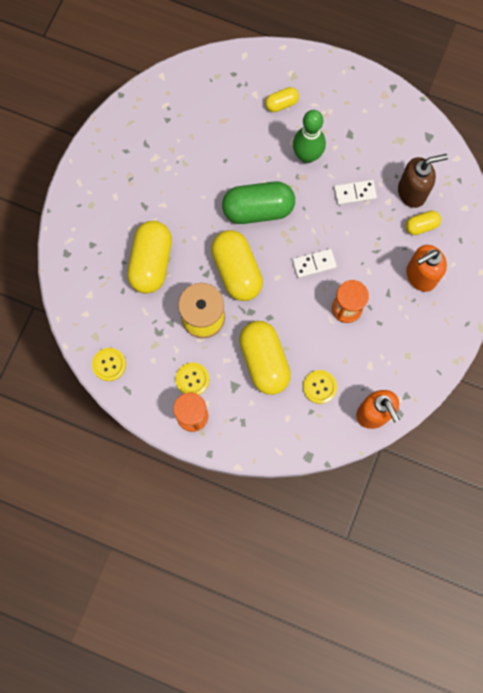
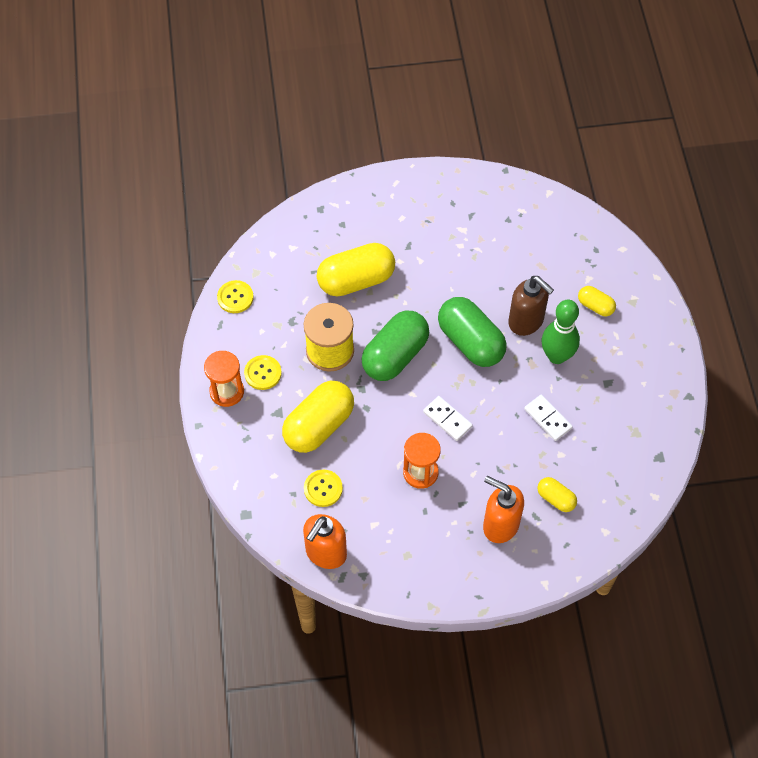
camera: 60 degrees right, 15 degrees down
(237, 271) = (395, 355): yellow capsule -> green capsule
(412, 192) = (586, 472): brown soap dispenser -> brown soap dispenser (526, 321)

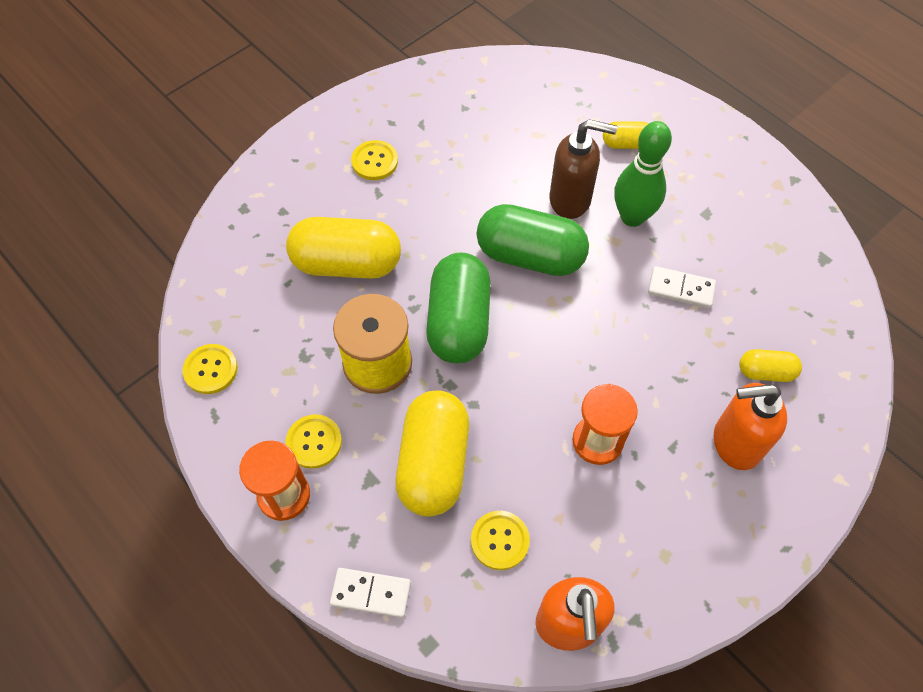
camera: 35 degrees left, 0 degrees up
(356, 280) = (347, 264): yellow capsule -> yellow capsule turned 60 degrees clockwise
(422, 224) = (374, 161): none -> yellow button
(447, 419) = (576, 358): white domino -> white domino (371, 593)

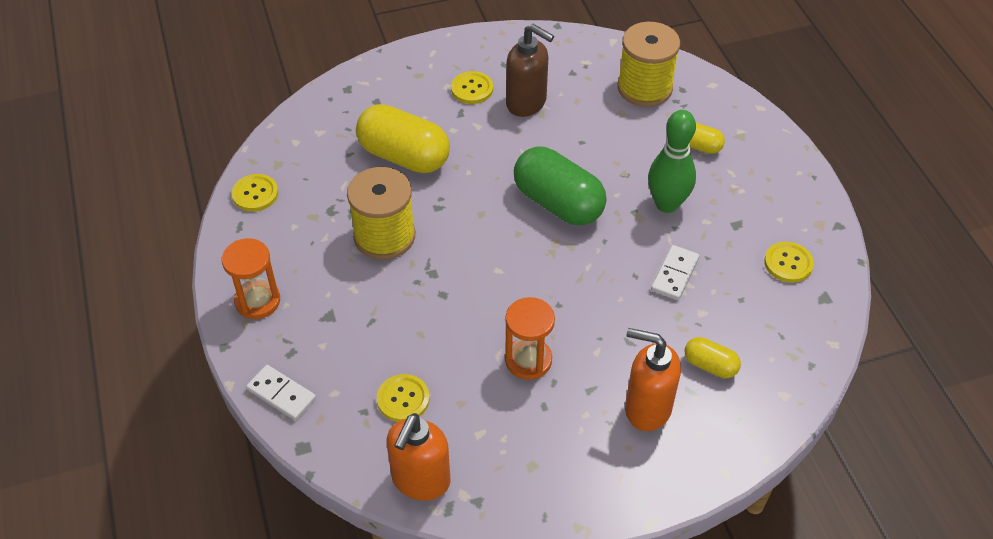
camera: 25 degrees right, 10 degrees down
(314, 442) = (302, 273): yellow button -> yellow button (788, 263)
(433, 463) = (384, 324): yellow capsule -> none
(459, 322) = (468, 230): green capsule -> none
(543, 100) = (644, 88): none -> yellow spool
(570, 200) = (620, 172): brown soap dispenser -> brown soap dispenser (526, 103)
(681, 289) = (674, 274): white domino -> white domino turned 75 degrees clockwise

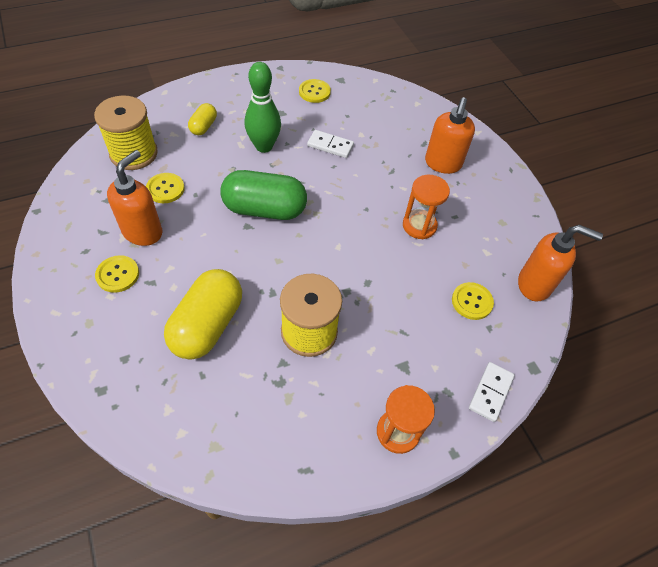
camera: 100 degrees left, 5 degrees up
(255, 194) = (259, 462): yellow button -> yellow button (165, 189)
(526, 103) = (143, 232): brown soap dispenser -> orange soap dispenser
(558, 203) = (264, 209): green capsule -> green capsule turned 60 degrees clockwise
(710, 365) = (403, 133): yellow capsule -> none

